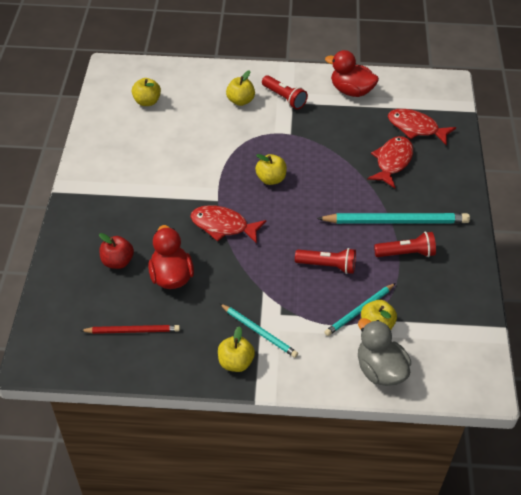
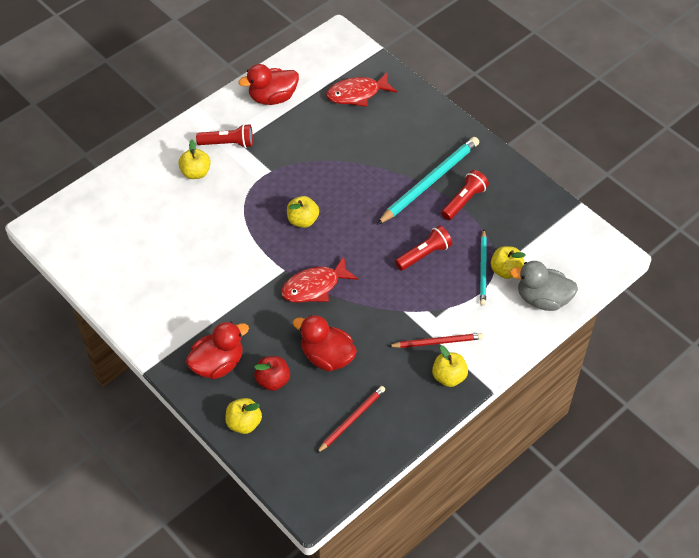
camera: 45 degrees left, 5 degrees up
(99, 223) = (218, 364): none -> red duck
(147, 101) = (118, 233): yellow apple -> yellow apple (244, 423)
(259, 332) = (437, 342): turquoise pencil -> red pencil
(392, 161) = (373, 135): red fish -> none

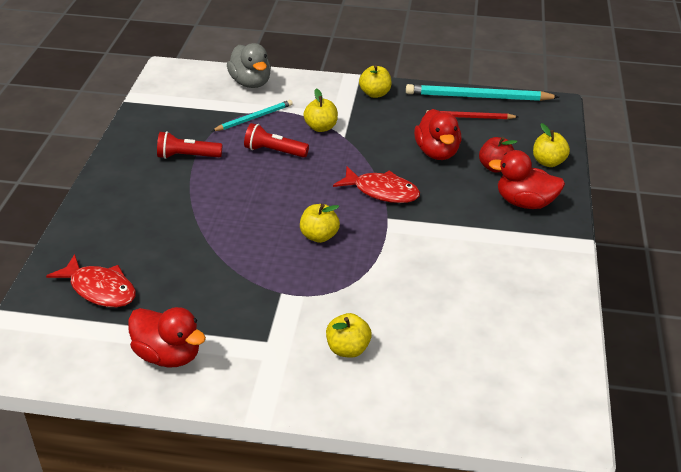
camera: 130 degrees left, 15 degrees down
(228, 143) = (278, 349): red flashlight -> none
(429, 182) = (184, 184): turquoise pencil -> turquoise pencil (478, 97)
(437, 342) = (352, 110): red pencil -> none
(506, 270) = (242, 108): yellow apple -> yellow apple (321, 127)

